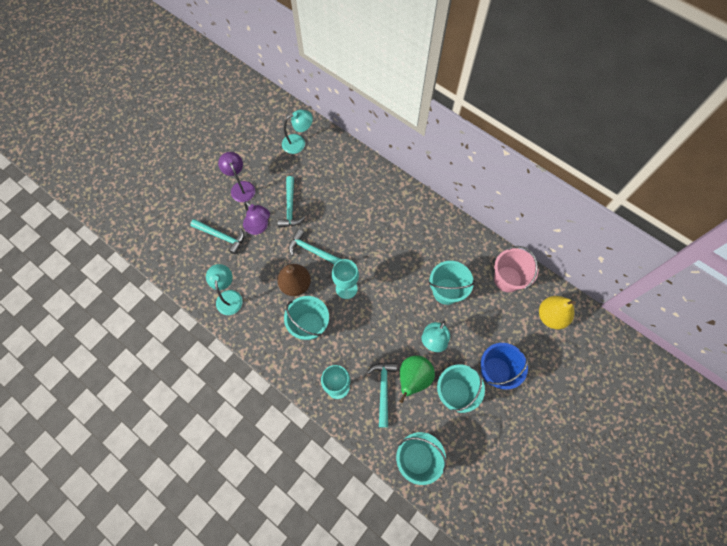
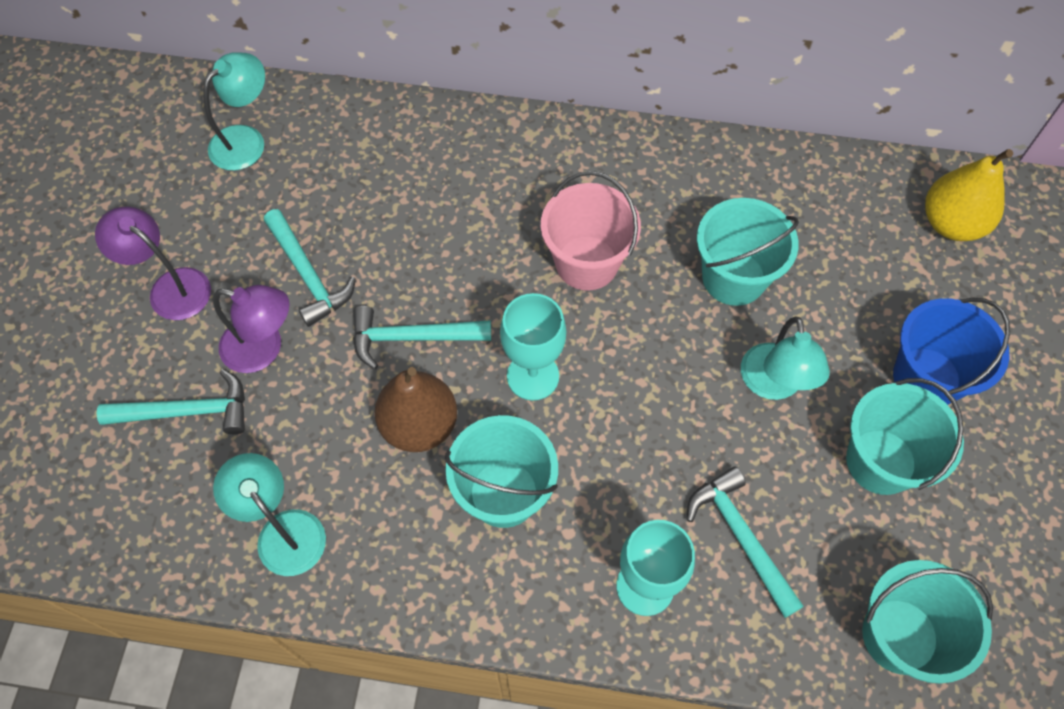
camera: 30 degrees left, 5 degrees down
(413, 379) = (784, 481): green pear -> none
(507, 279) = (829, 197): pink bucket -> pink bucket (586, 263)

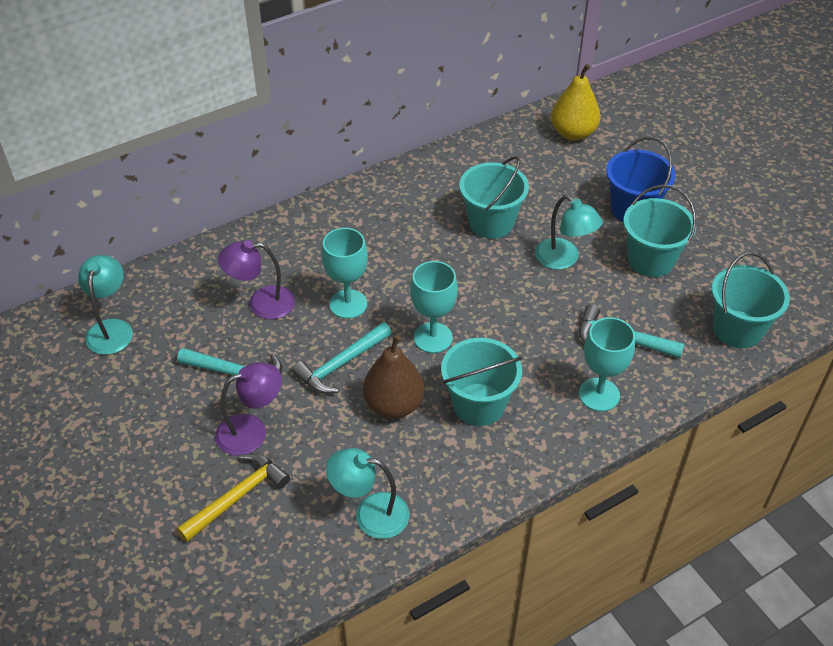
camera: 40 degrees left, 15 degrees down
(170, 287) = (148, 439): purple lamp -> purple lamp (261, 303)
(187, 411) = (237, 497): turquoise hammer -> yellow hammer
(485, 271) = (348, 304): none -> turquoise goblet
(586, 263) = (403, 264): pink bucket -> none

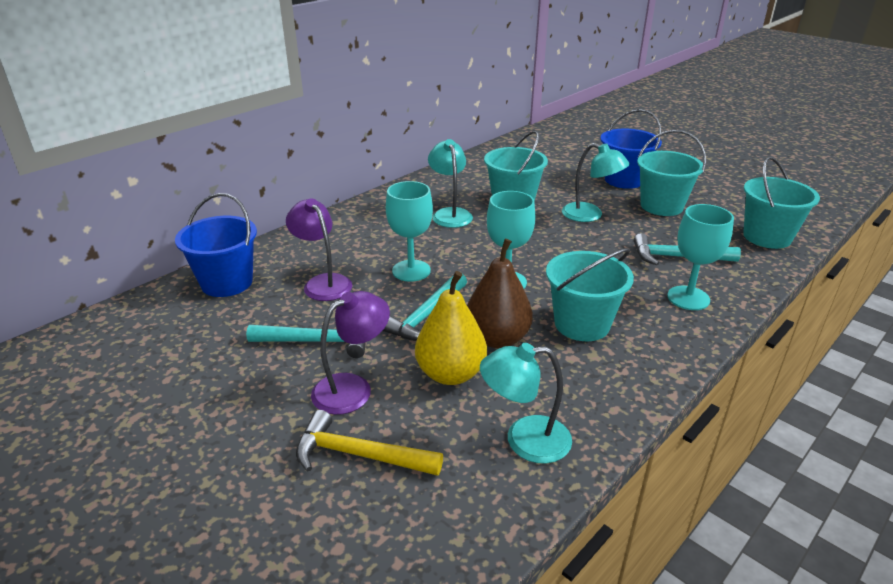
camera: 15 degrees left, 15 degrees down
(111, 328) = (161, 326): turquoise lamp -> turquoise lamp (450, 214)
(176, 286) = (227, 282): none -> blue bucket
(237, 497) = (359, 455): yellow hammer -> yellow hammer turned 105 degrees counterclockwise
(261, 303) = (323, 282): purple lamp -> purple lamp turned 75 degrees clockwise
(573, 133) = (546, 146): yellow pear -> yellow pear (450, 374)

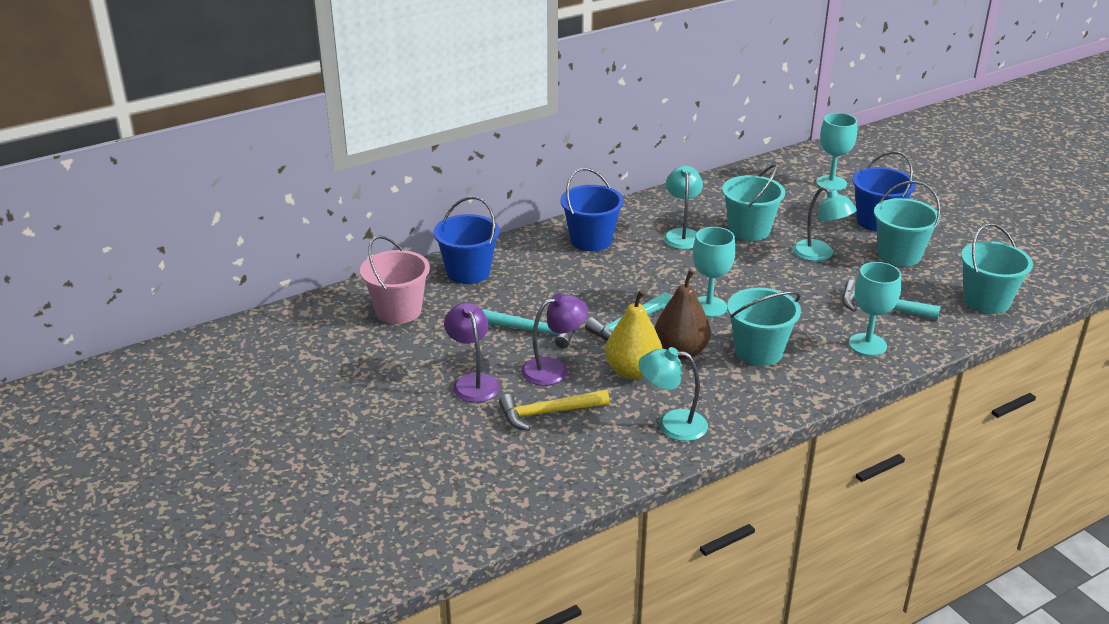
camera: 15 degrees right, 0 degrees up
(141, 342) = (398, 311): none -> pink bucket
(323, 282) = (548, 284): purple lamp -> purple lamp (473, 382)
(358, 231) = (591, 240): none -> blue bucket
(359, 455) = (548, 413): yellow hammer -> yellow hammer turned 45 degrees counterclockwise
(411, 271) = (627, 284): turquoise goblet -> turquoise goblet (831, 183)

